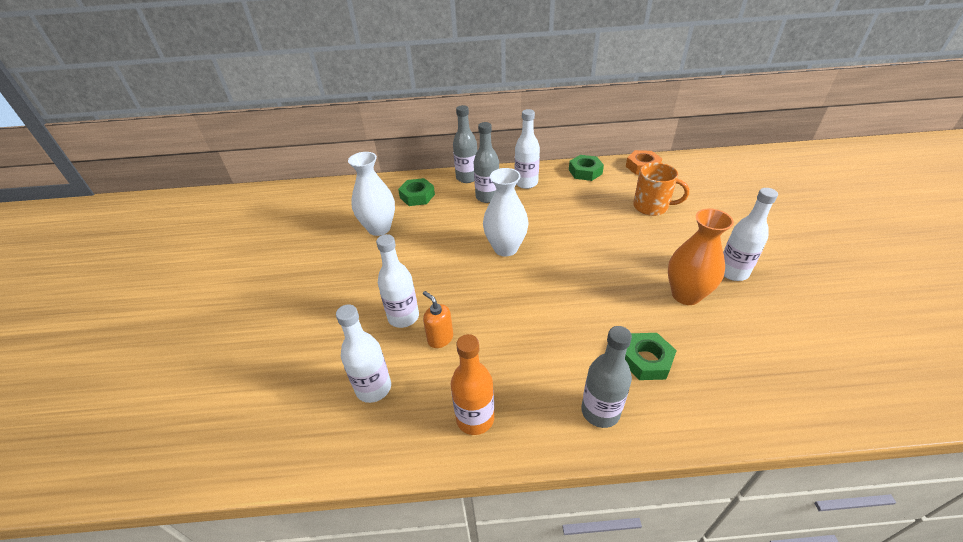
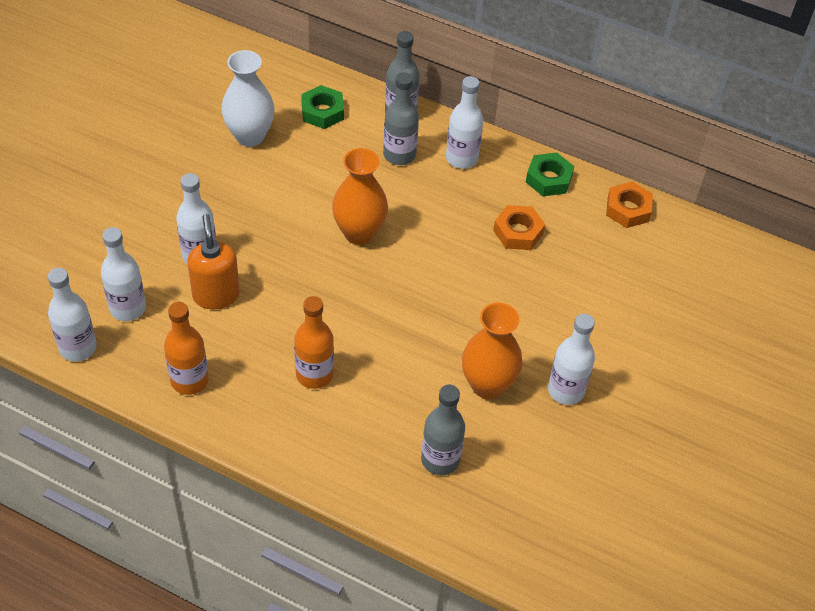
camera: 25 degrees right, 10 degrees up
(350, 449) = (78, 348): none -> white bottle
(440, 338) = (216, 295): orange soap dispenser -> orange soap dispenser, size x1.54
(505, 248) = (359, 233): white vase -> orange vase
(568, 355) = (314, 374): none -> orange bottle
(599, 203) = (518, 232): none -> orange nut
(600, 411) = (295, 435): grey bottle -> grey bottle (440, 459)
(646, 360) = (379, 419): green nut -> none
(651, 207) = (572, 269): orange mug -> none

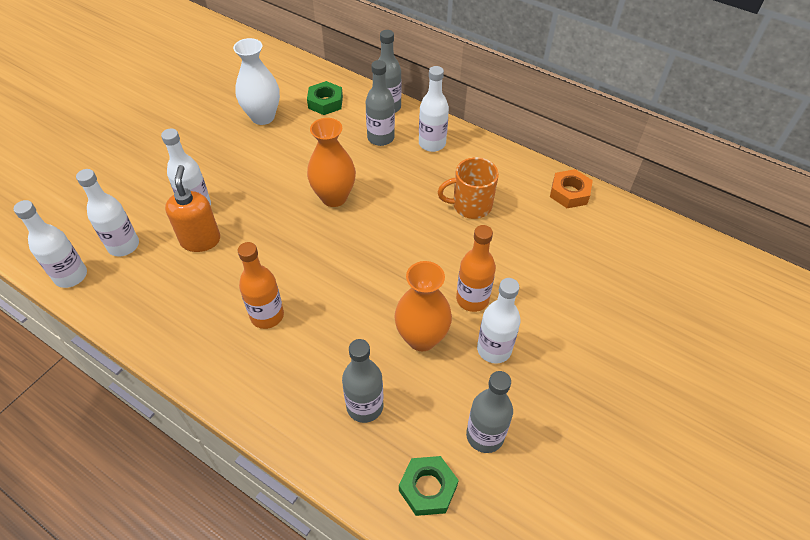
camera: 10 degrees right, 0 degrees up
(189, 380) = (156, 312): orange bottle -> orange bottle (472, 299)
(518, 232) = (470, 205): orange nut -> orange mug
(548, 179) = (503, 164): green nut -> green nut (428, 488)
(568, 477) = (485, 435): none -> grey bottle

